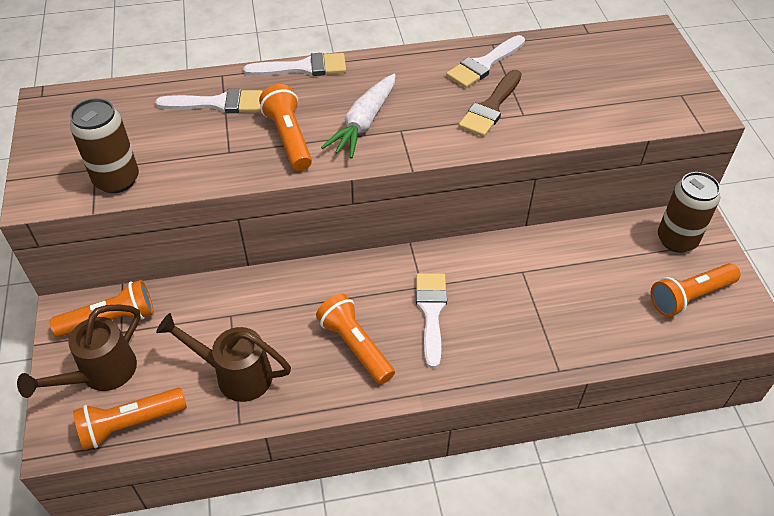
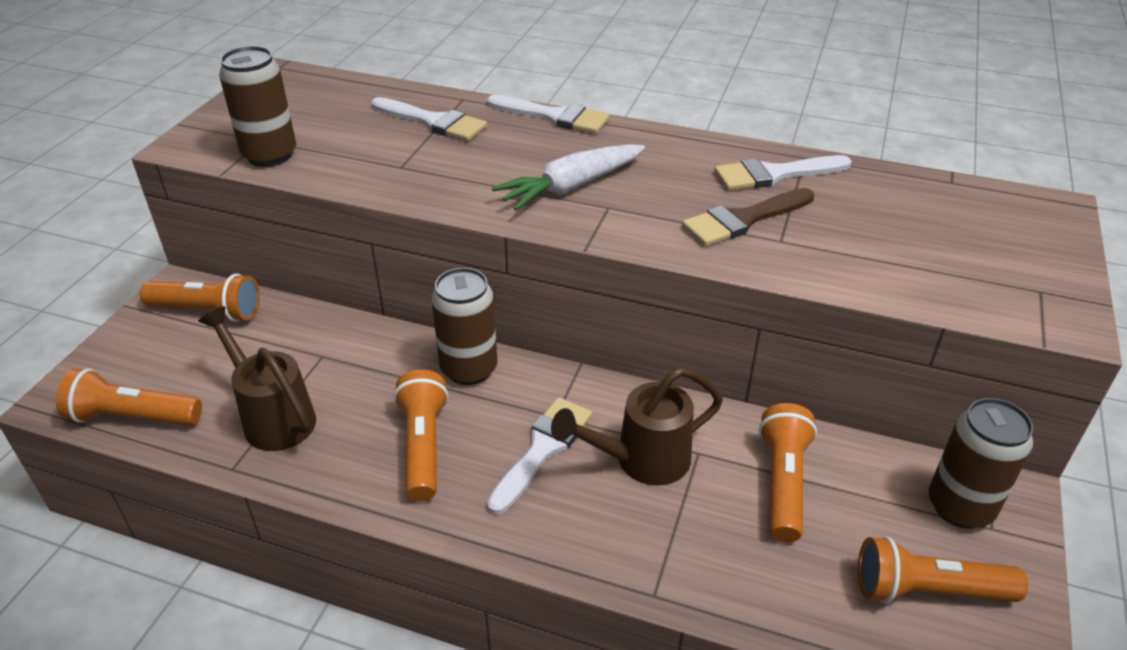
camera: 30 degrees right, 10 degrees down
(101, 374) = (152, 357): brown watering can -> brown watering can (642, 460)
(289, 138) = (474, 174): orange flashlight -> orange flashlight (783, 483)
(341, 279) = (469, 369): none -> brown can

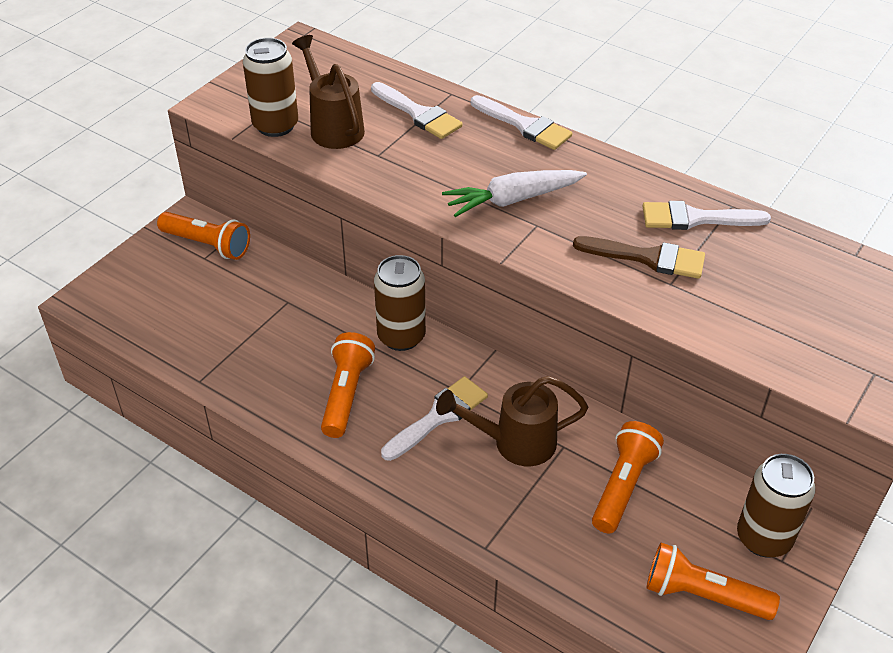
camera: 15 degrees right, 5 degrees up
(133, 417) = (135, 324): orange flashlight -> none
(273, 417) = (238, 346): brown watering can -> brown watering can (333, 127)
(743, 219) = (647, 258): brown brush -> brown brush turned 150 degrees counterclockwise

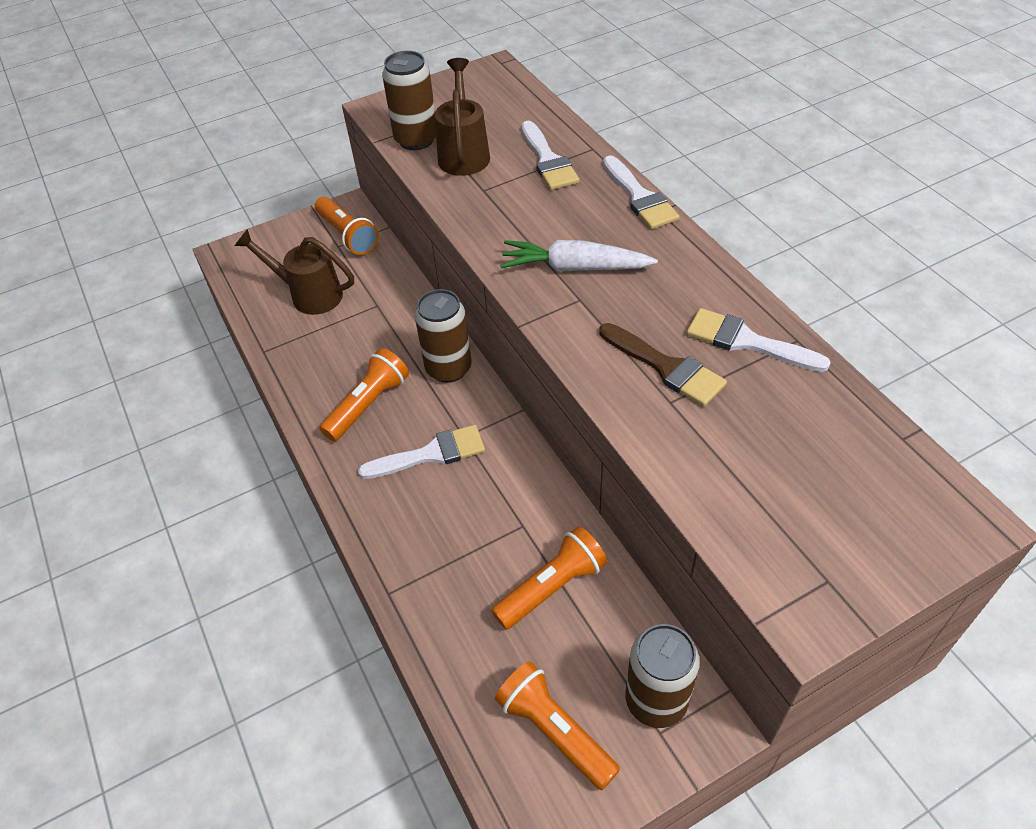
camera: 30 degrees right, 5 degrees up
(515, 443) = (480, 504): brown watering can -> brown watering can (309, 295)

